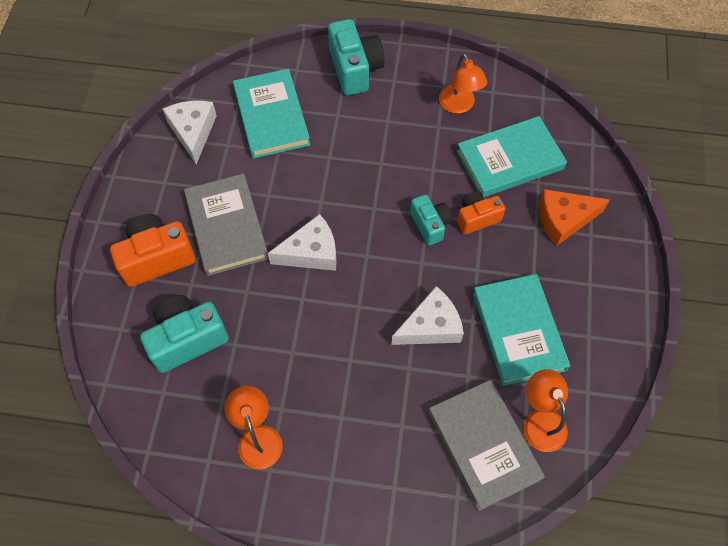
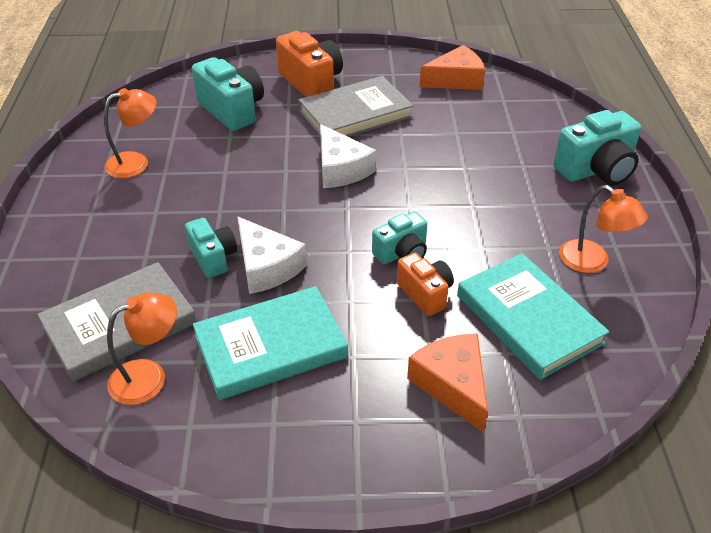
camera: 80 degrees right, 20 degrees down
(193, 132) = (456, 80): white cheese -> orange cheese
(271, 116) = (498, 122): turquoise book -> none
(413, 368) = (213, 258): none -> turquoise camera
(459, 105) = (592, 262): orange lamp -> orange lamp turned 105 degrees counterclockwise

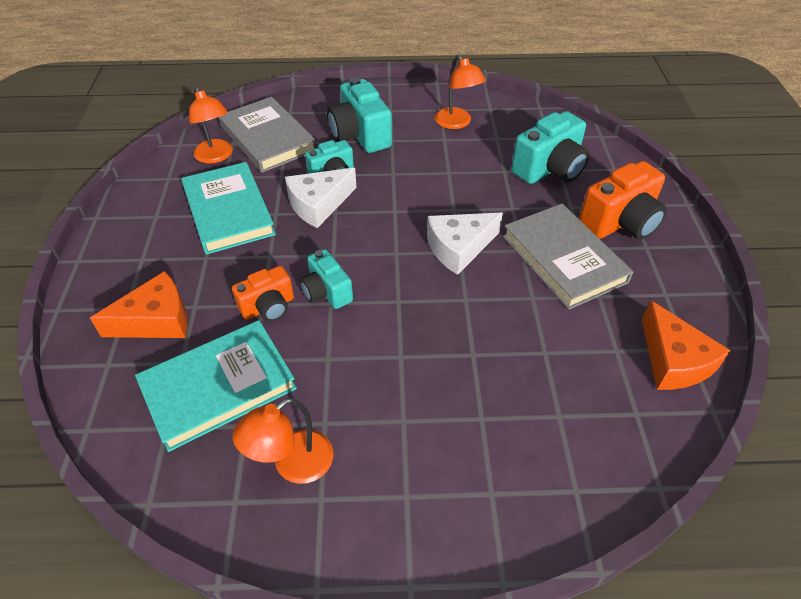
camera: 90 degrees right, 5 degrees up
(596, 170) = (478, 508): turquoise camera -> turquoise camera (360, 135)

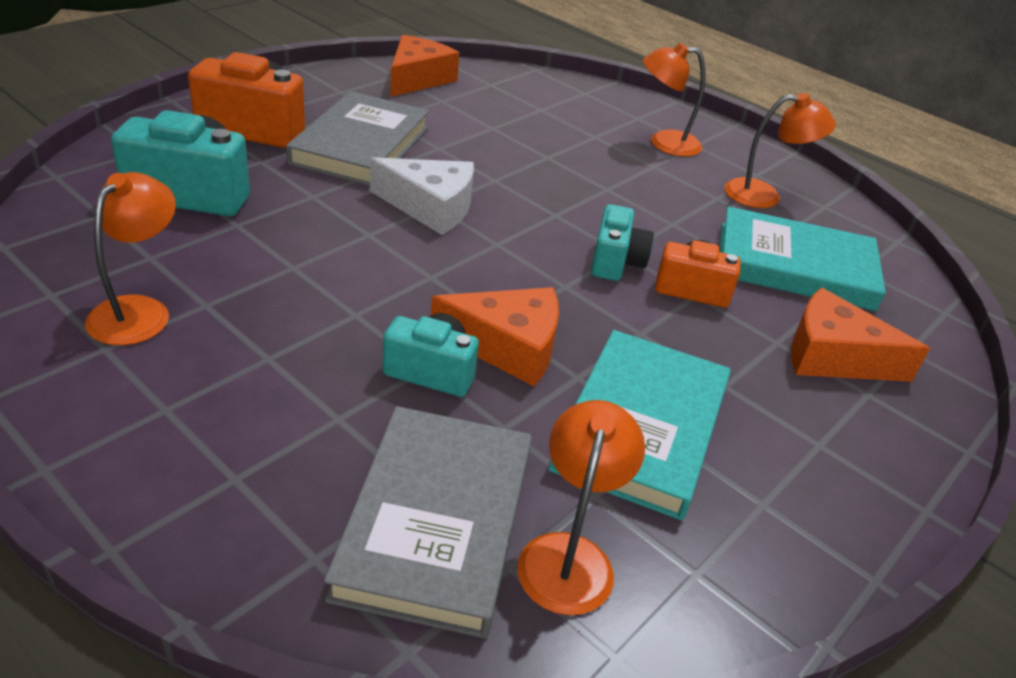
camera: 140 degrees left, 10 degrees down
(318, 204) = (508, 346): white cheese -> orange cheese
(360, 135) = (292, 402): turquoise camera -> none
(430, 468) = (664, 143): none -> orange lamp

